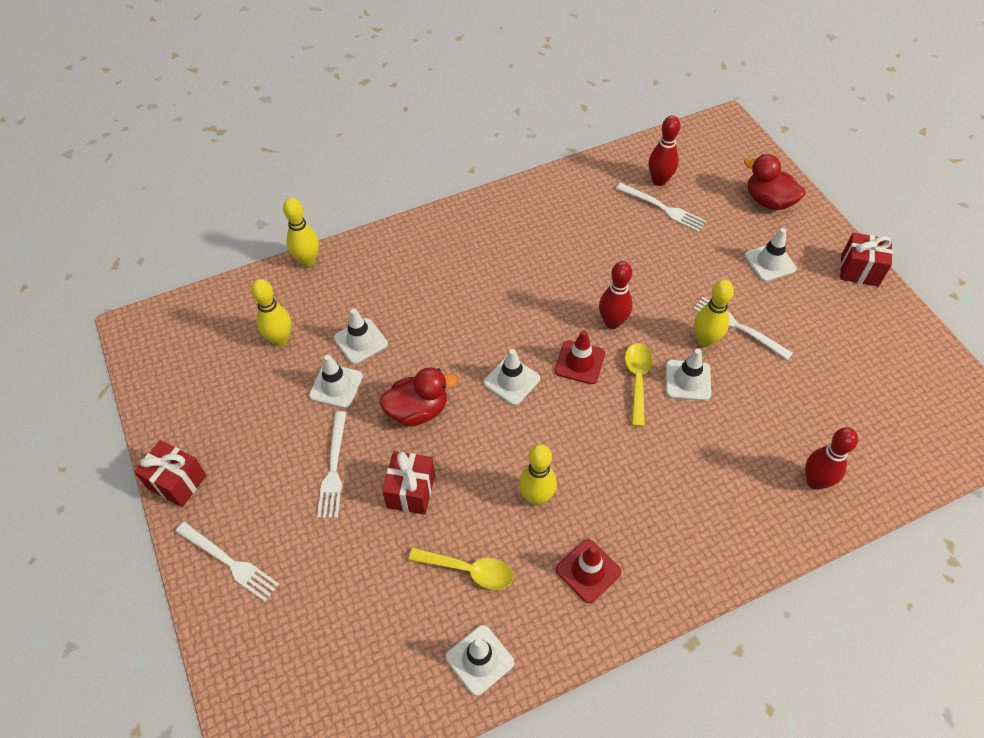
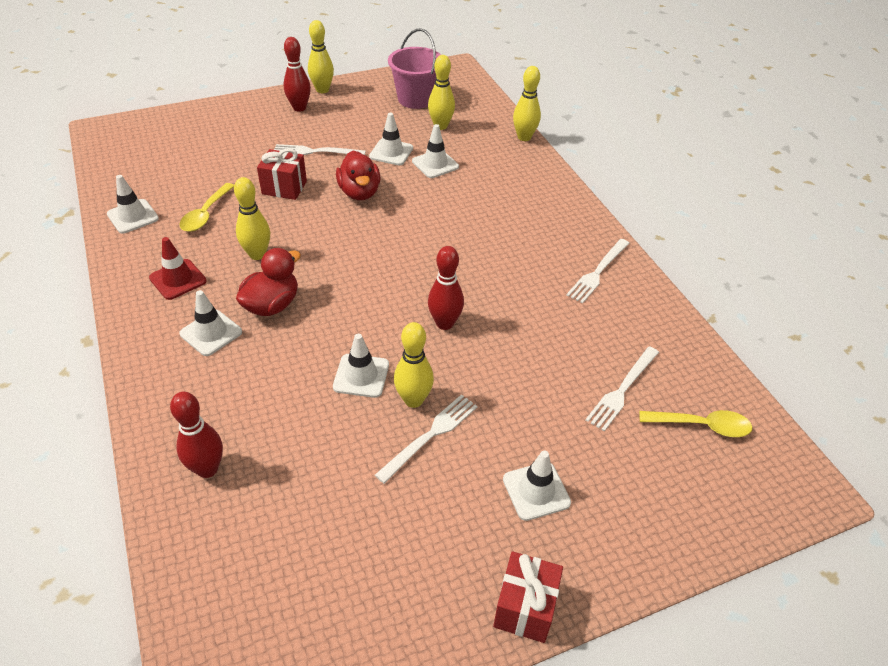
camera: 90 degrees right, 10 degrees down
(177, 482) = (322, 90): red gift -> yellow bowling pin
(213, 369) = (415, 99): none -> pink bucket
(229, 562) = (254, 111): white fork -> white fork (598, 272)
(511, 381) = (381, 247): white traffic cone -> white traffic cone (211, 333)
(579, 362) = (396, 294): red traffic cone -> none
(637, 380) = (368, 334): yellow spoon -> yellow spoon (701, 426)
(659, 181) = (671, 392): red bowling pin -> red bowling pin (299, 108)
(768, 201) = (654, 513): red duck -> red duck (272, 305)

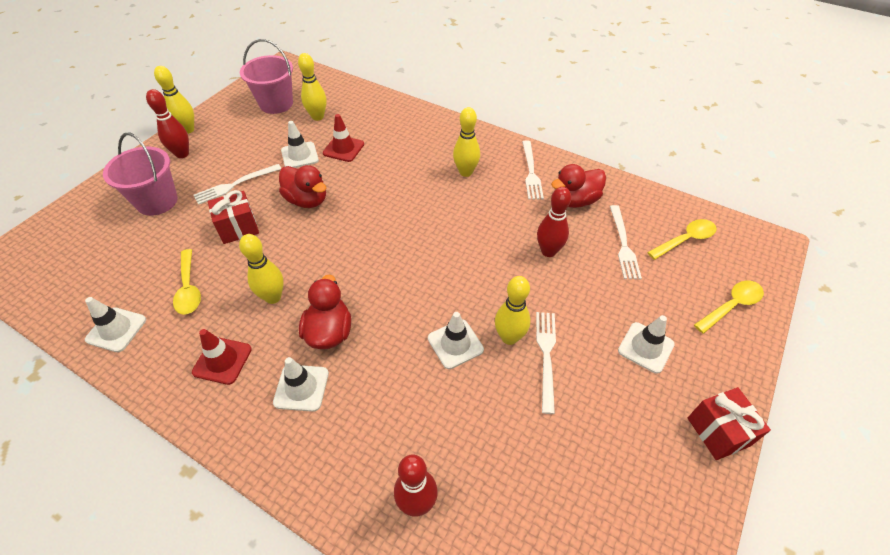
camera: 35 degrees left, 5 degrees up
(246, 137) = (157, 201): none -> pink bucket
(435, 164) = (343, 149): white traffic cone -> red traffic cone
(444, 323) = (472, 267): red bowling pin -> red bowling pin (548, 251)
(524, 137) = (387, 98): yellow bowling pin -> yellow bowling pin (465, 172)
(616, 322) = (575, 200): none -> red duck
(680, 516) = (731, 306): none -> yellow spoon

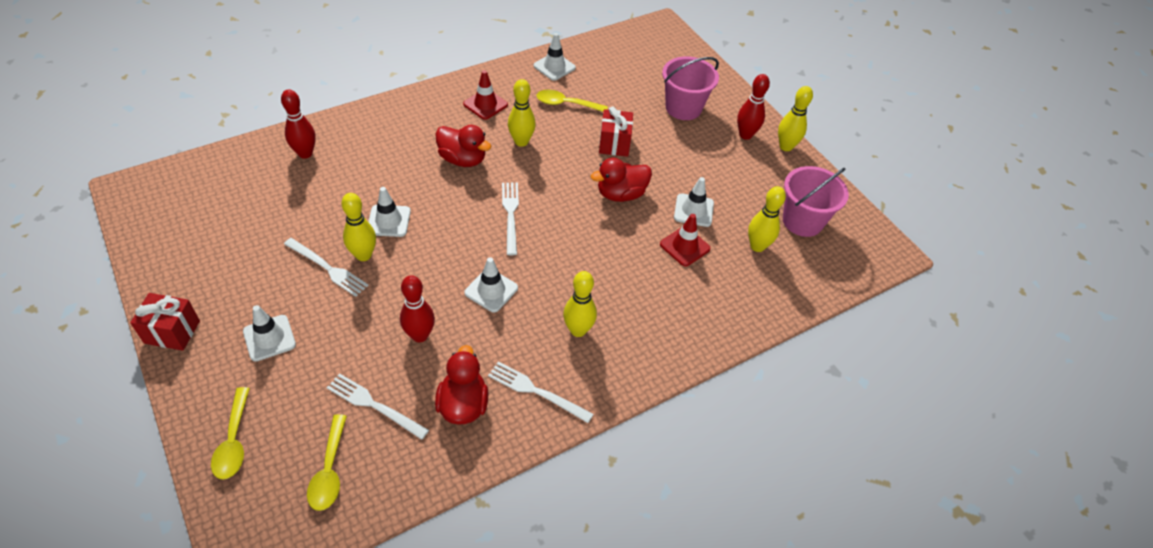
camera: 115 degrees right, 0 degrees up
(235, 184) = (675, 156): white fork -> white fork (510, 215)
(301, 388) = (430, 132): white traffic cone -> white traffic cone (491, 290)

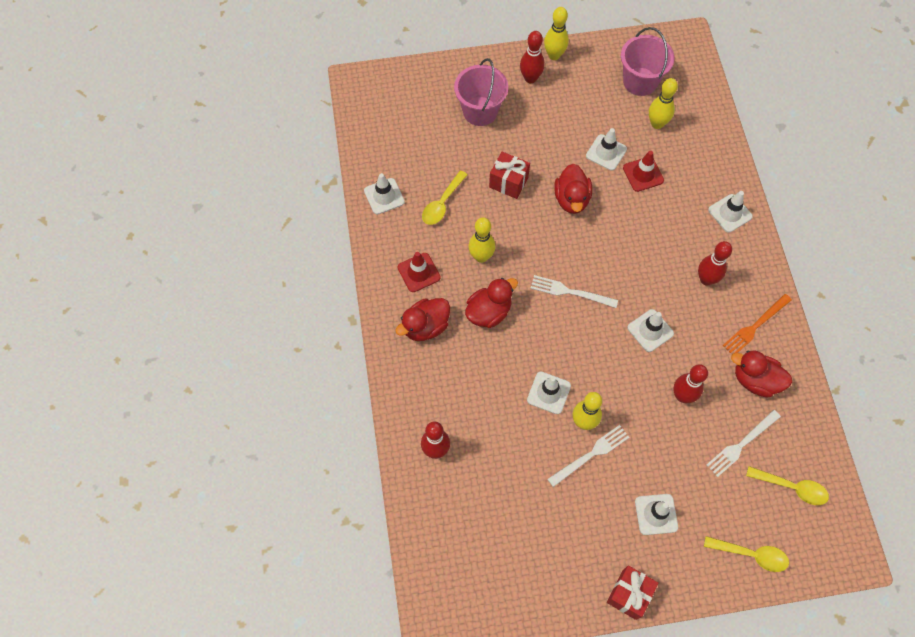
camera: 65 degrees left, 15 degrees up
(430, 120) = (425, 326): none -> red duck
(536, 391) = (755, 326): white fork -> orange fork
(578, 330) = (706, 279): yellow bowling pin -> red bowling pin
(678, 337) = (730, 213): none -> white traffic cone

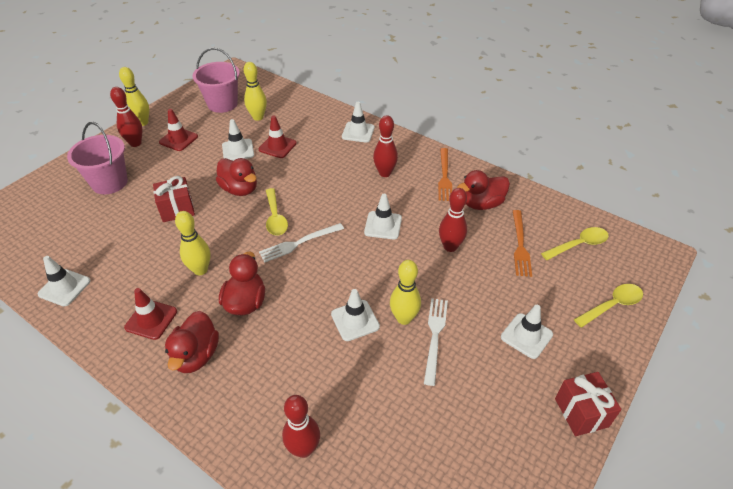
camera: 45 degrees left, 20 degrees down
(442, 203) = (129, 257): yellow spoon -> yellow spoon (275, 218)
(568, 100) = (178, 139): none -> red traffic cone
(741, 444) = (520, 245): white fork -> orange fork

